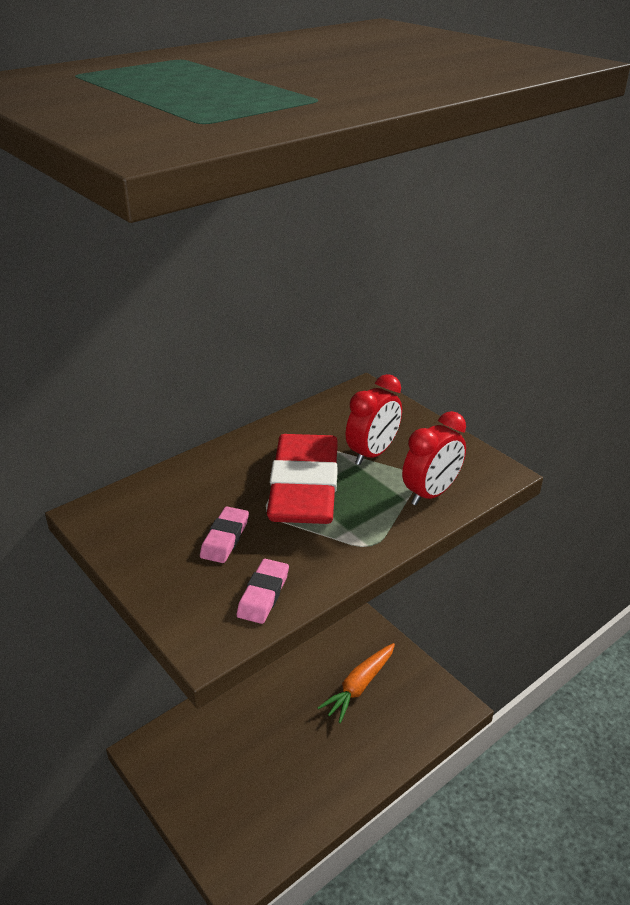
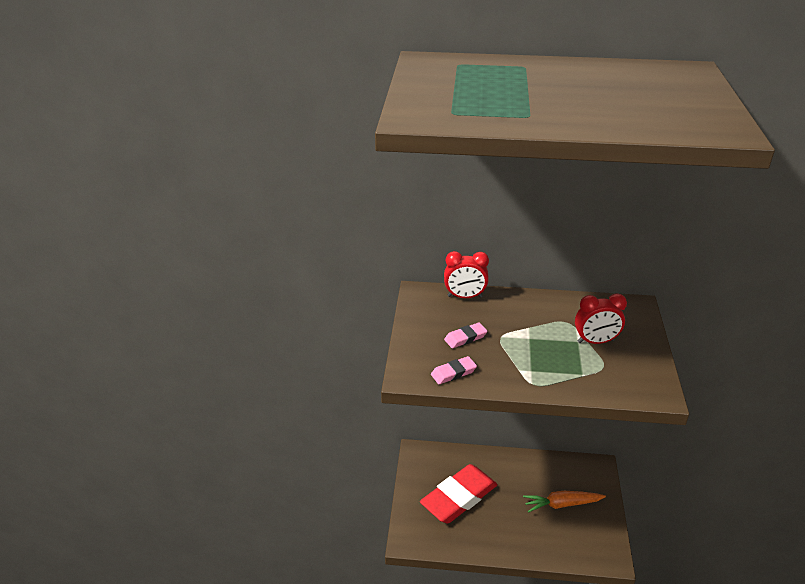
camera: 45 degrees right, 0 degrees up
(304, 487) = (534, 337): red eraser -> red eraser (459, 497)
(431, 493) = (602, 380): red clock -> red clock (464, 296)

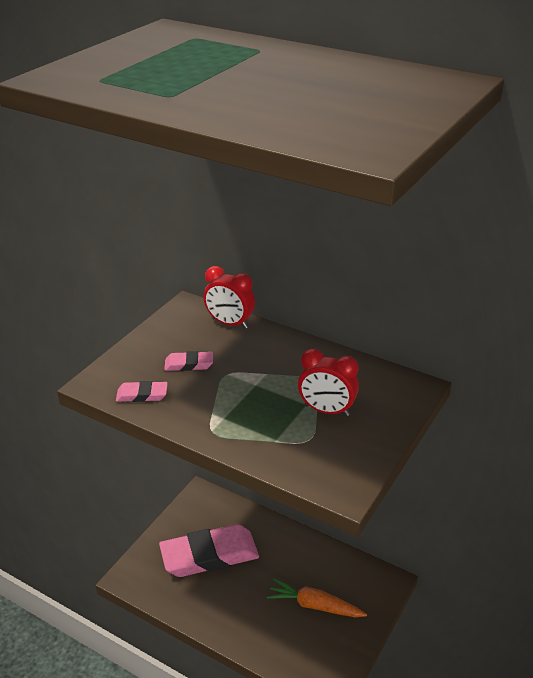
camera: 25 degrees right, 0 degrees up
(459, 497) = (209, 555): red eraser -> pink eraser

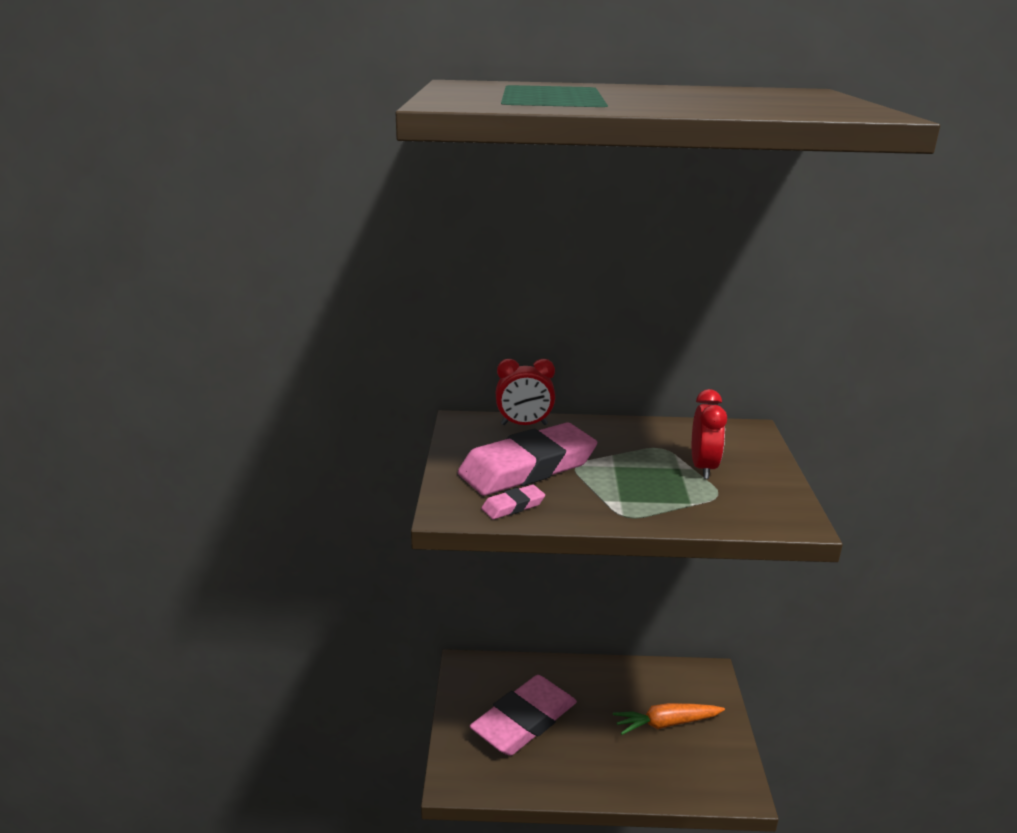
camera: 30 degrees left, 10 degrees down
(189, 364) = (527, 467): pink eraser -> pink eraser, size x2.37
(326, 410) = (703, 467): red clock -> red clock turned 75 degrees counterclockwise

